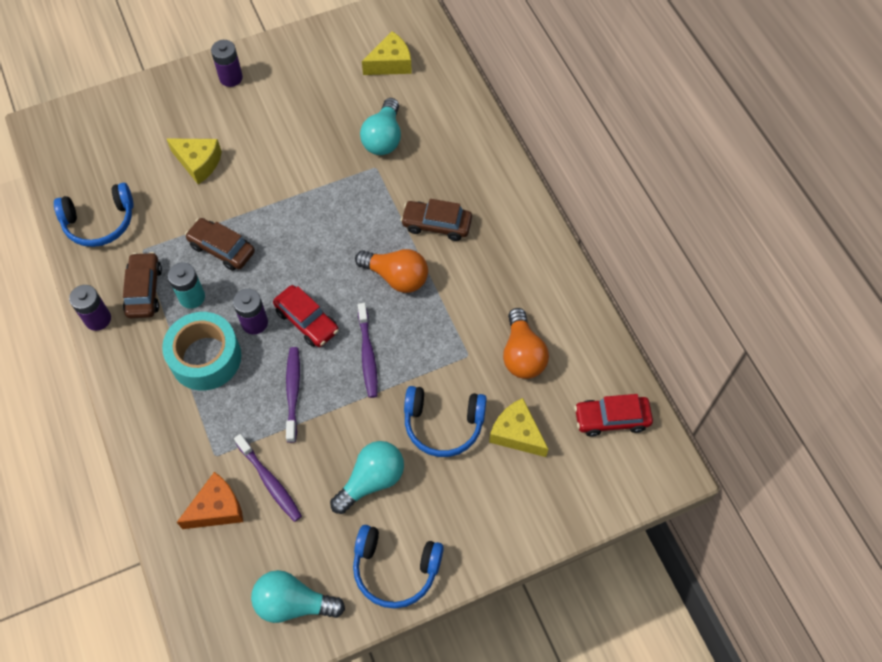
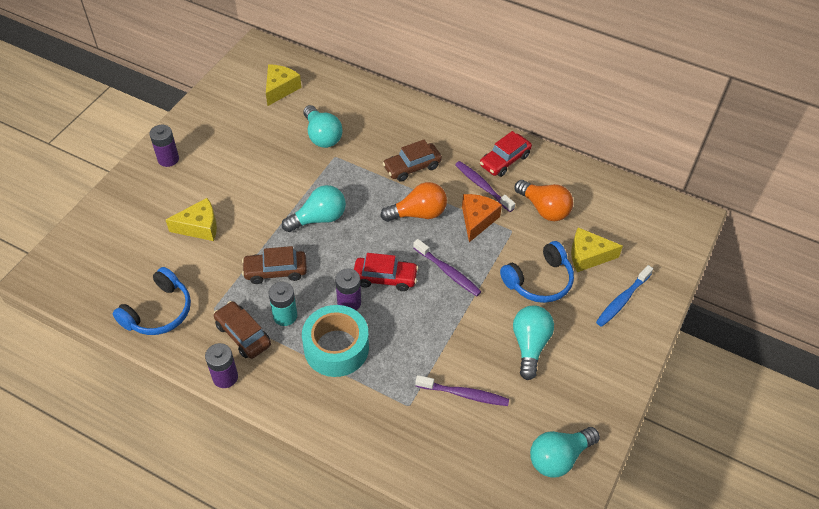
camera: 40 degrees left, 10 degrees down
(217, 508) = (446, 438): orange cheese -> orange cheese (477, 220)
(293, 392) = (422, 328): purple toothbrush -> purple toothbrush (482, 186)
(304, 222) = (319, 218): none -> turquoise light bulb
(395, 569) = (600, 387): blue headphones -> none
(504, 502) = (622, 300): none -> blue toothbrush
(611, 419) = (632, 211): red car -> red car (504, 160)

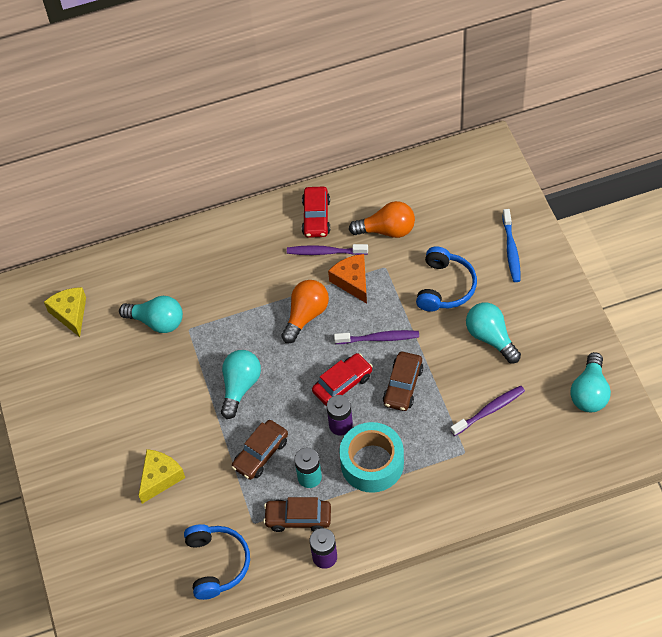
camera: 40 degrees left, 5 degrees up
(168, 159) = (60, 452): purple battery -> none
(412, 167) = (256, 284): brown car -> brown car (403, 386)
(588, 256) = (455, 238): yellow cheese -> none

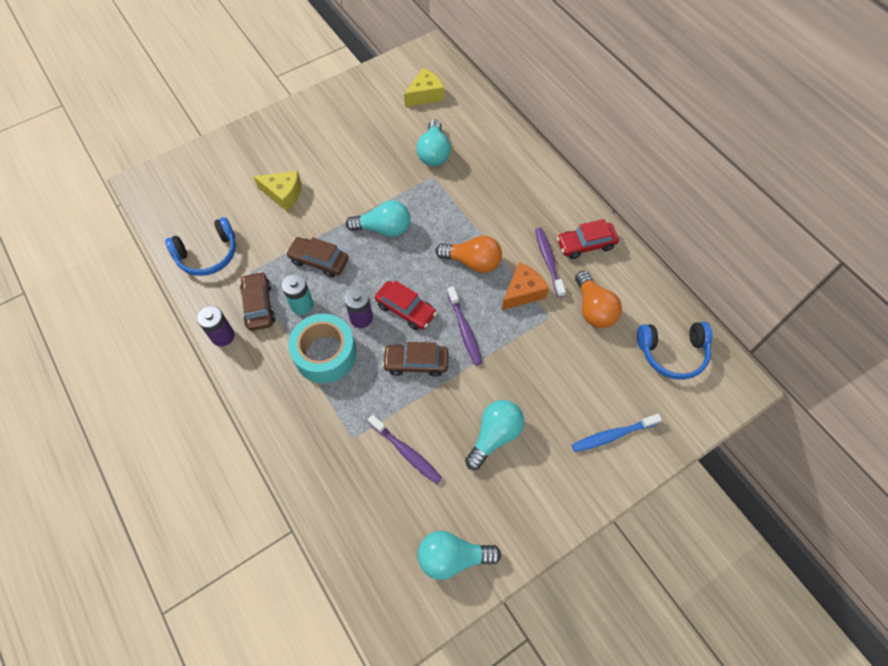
camera: 70 degrees right, 5 degrees up
(445, 287) = (543, 377): blue headphones -> blue headphones (672, 353)

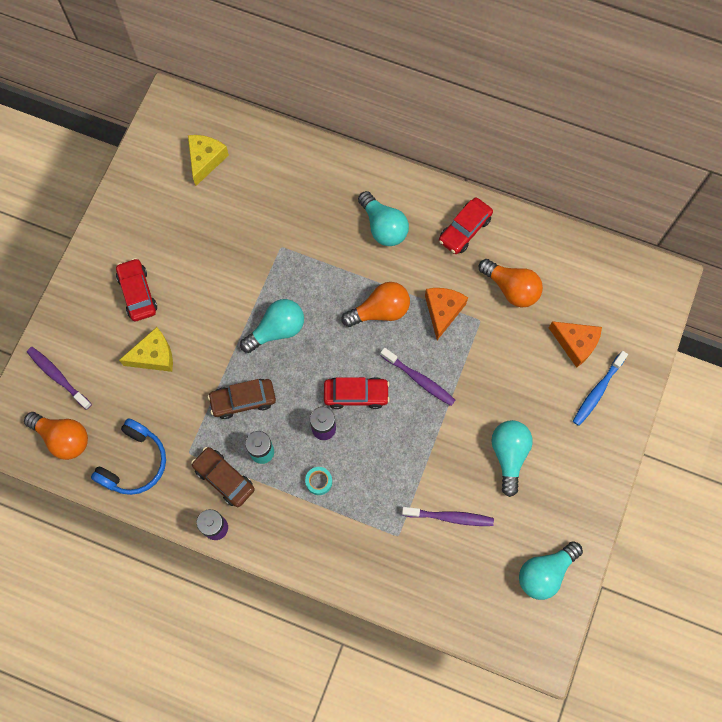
camera: 35 degrees left, 10 degrees up
(177, 208) = (63, 438): none -> orange light bulb
(308, 149) = (137, 293): none -> red car
(325, 354) = (319, 482): turquoise tape -> turquoise tape, size x0.41
(416, 363) = (401, 437): brown car -> none
(434, 153) = (263, 220): turquoise light bulb -> turquoise light bulb (383, 226)
(548, 261) = (444, 267): purple toothbrush -> purple toothbrush (58, 377)
(619, 384) = (575, 343): none -> orange cheese
(672, 353) = (598, 287): blue headphones -> none

